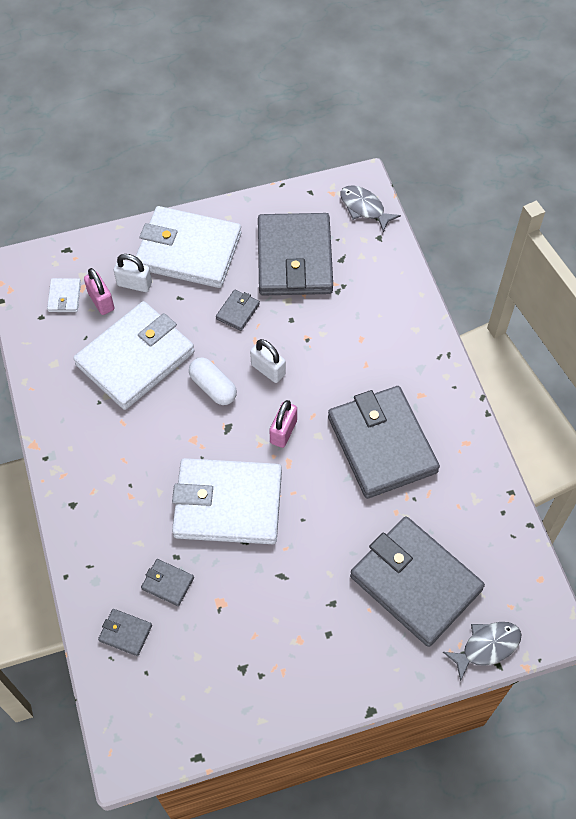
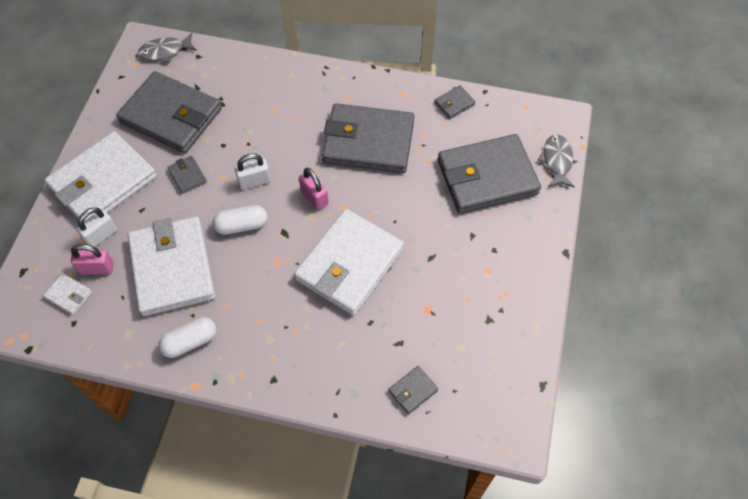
camera: 60 degrees left, 0 degrees up
(72, 416) = (190, 342): none -> white capsule
(167, 583) = (389, 339): grey wallet -> grey wallet (454, 103)

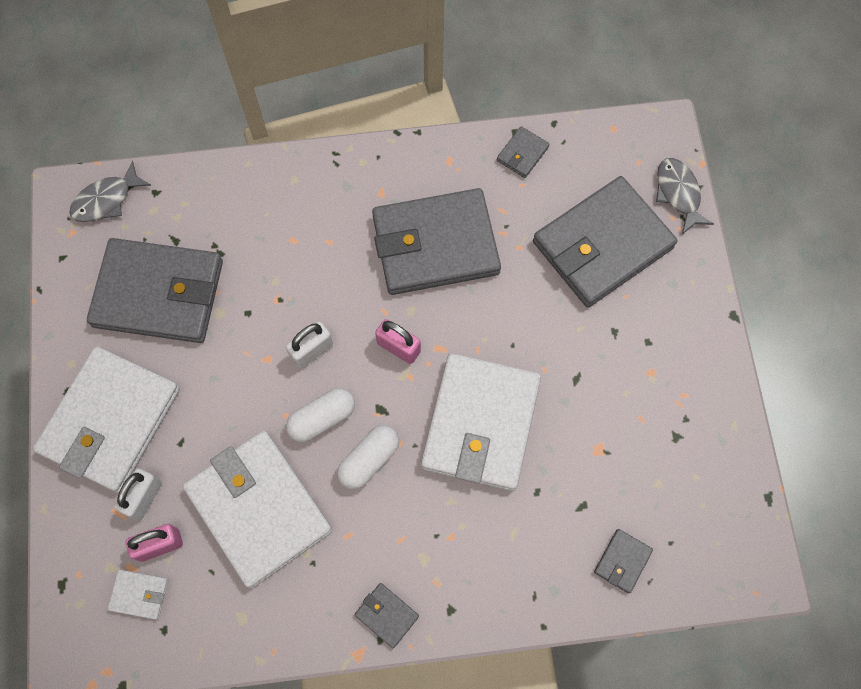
camera: 20 degrees left, 10 degrees up
(187, 176) = (220, 373): grey wallet -> grey wallet (386, 615)
(190, 342) = (326, 599): white capsule -> white capsule (369, 460)

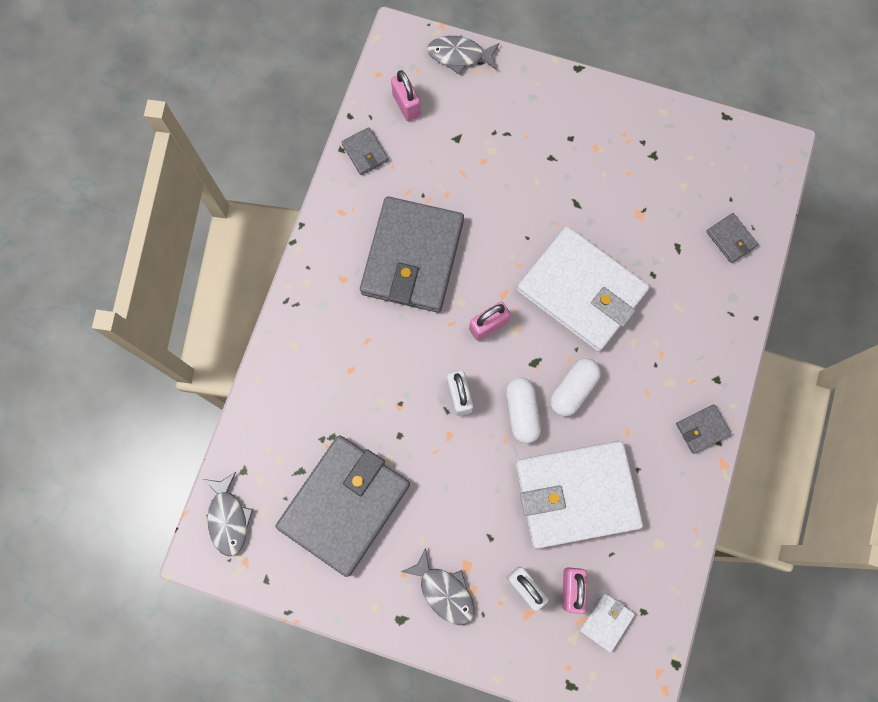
camera: 65 degrees left, 5 degrees up
(111, 421) = (444, 591): white wallet -> grey fish
(369, 460) = (573, 389): white capsule -> white capsule turned 60 degrees clockwise
(594, 168) = (406, 105): none -> pink padlock
(602, 245) = (475, 131): grey wallet -> none

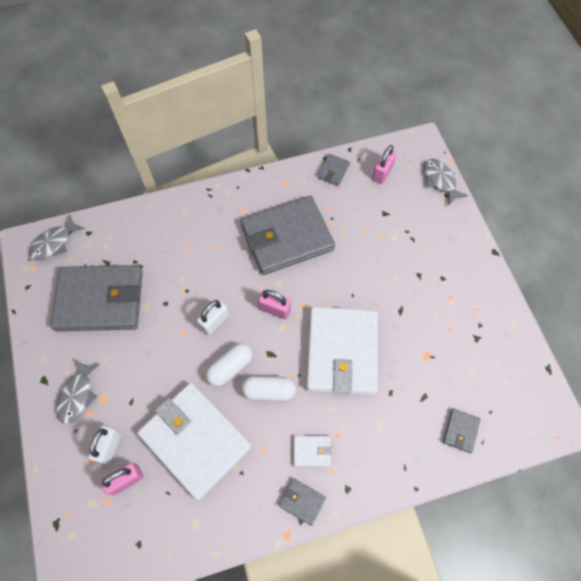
camera: 55 degrees right, 10 degrees down
(606, 621) = (116, 520): white wallet -> white wallet (312, 451)

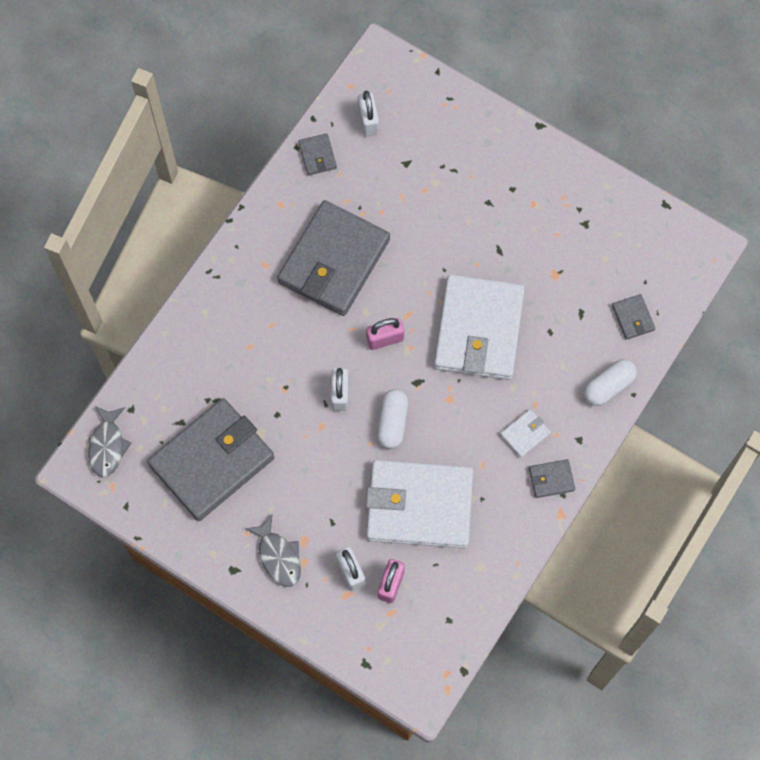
camera: 40 degrees left, 5 degrees up
(269, 391) = (445, 415): white capsule -> white capsule (608, 386)
(342, 352) = (479, 330): white wallet -> white wallet turned 45 degrees clockwise
(382, 173) = (368, 121): pink padlock -> white padlock
(440, 180) = (431, 87): grey fish -> none

